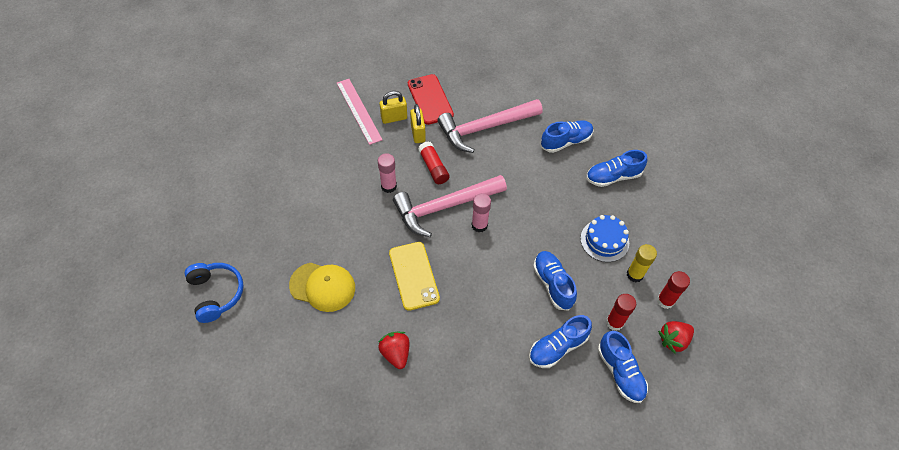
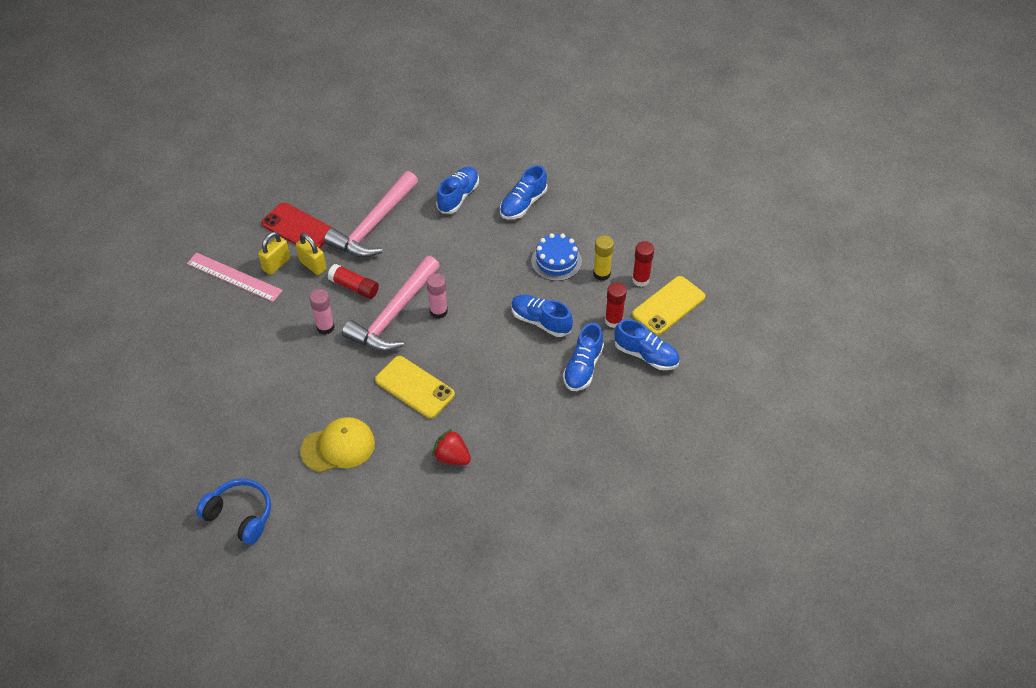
camera: 35 degrees left, 5 degrees down
(673, 340) = (668, 306): red strawberry -> yellow phone

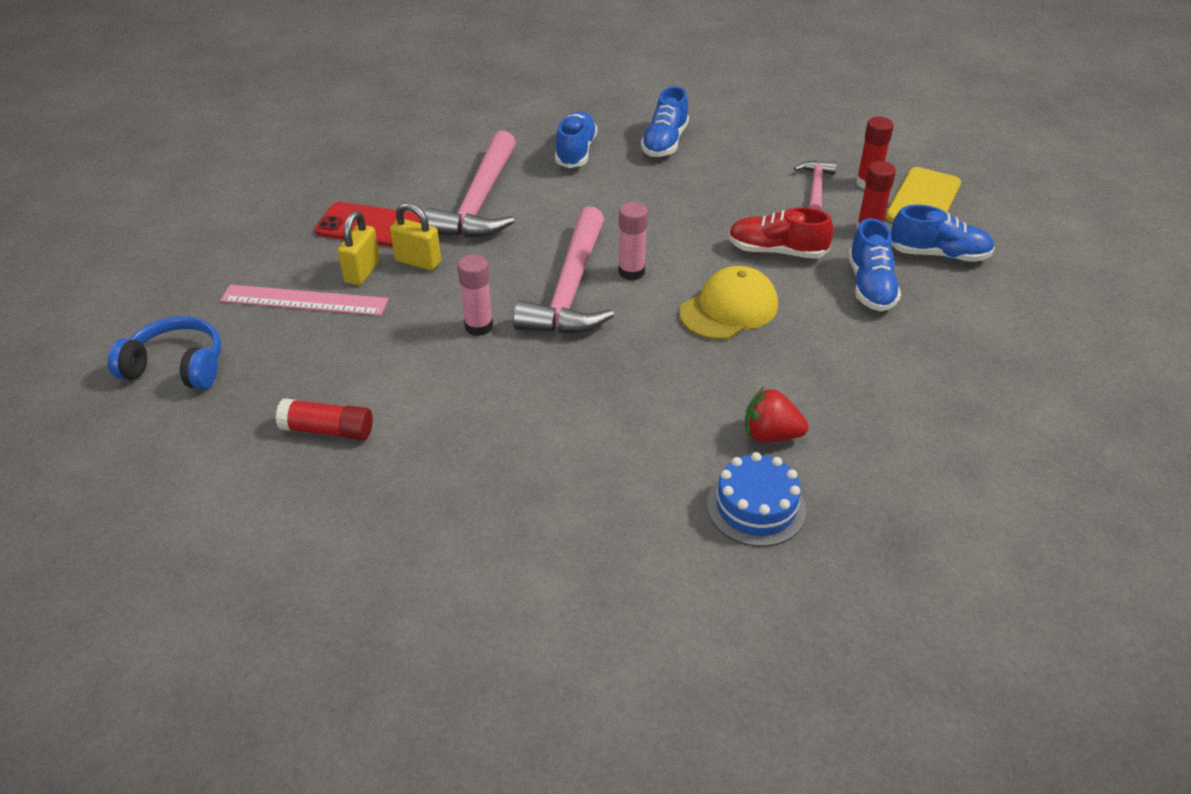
camera: 20 degrees left, 10 degrees down
(240, 515) = (482, 612): blue headphones -> blue headphones (176, 367)
(338, 447) = (590, 469): yellow cap -> yellow cap (729, 309)
(354, 287) = (493, 272): red glue stick -> red glue stick (328, 430)
(414, 387) = (657, 365): yellow phone -> none
(540, 321) = (776, 251): blue shoe -> red shoe
(556, 261) = (749, 187): blue cake -> blue cake (756, 507)
(601, 274) = (815, 187): yellow glue stick -> pink hammer

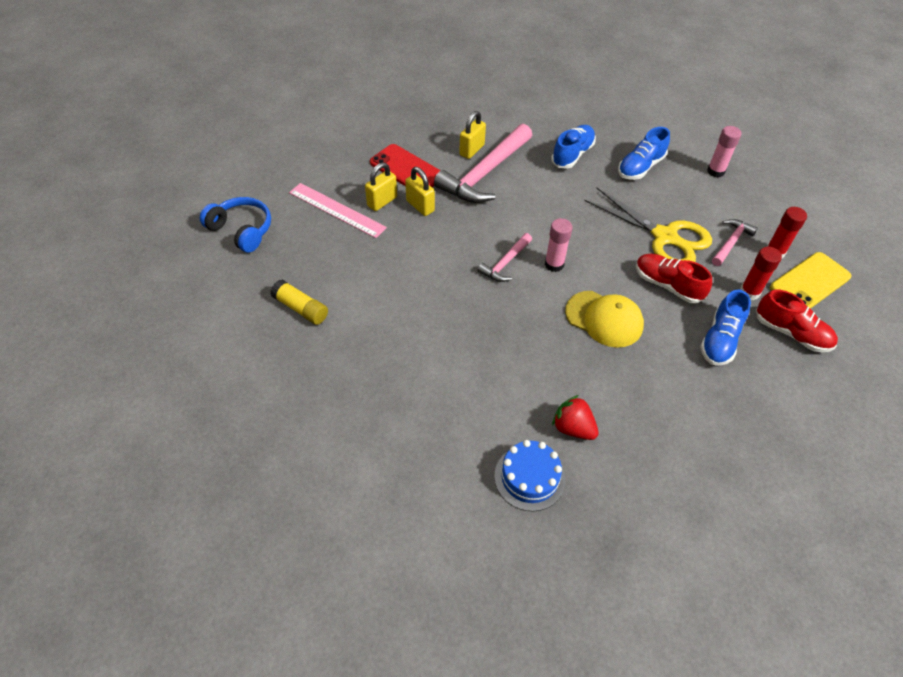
camera: 25 degrees right, 10 degrees up
(328, 430) = (301, 308): red glue stick -> yellow glue stick
(445, 182) = (471, 150): none -> yellow padlock
(478, 326) = (430, 269): pink glue stick -> pink glue stick (715, 171)
(571, 289) = (505, 263): pink hammer -> pink hammer, size x0.51
(729, 309) = (604, 319): yellow cap -> yellow cap turned 45 degrees clockwise
(741, 204) = (665, 237): none -> yellow scissors
(939, 254) = (791, 333): blue shoe -> red shoe

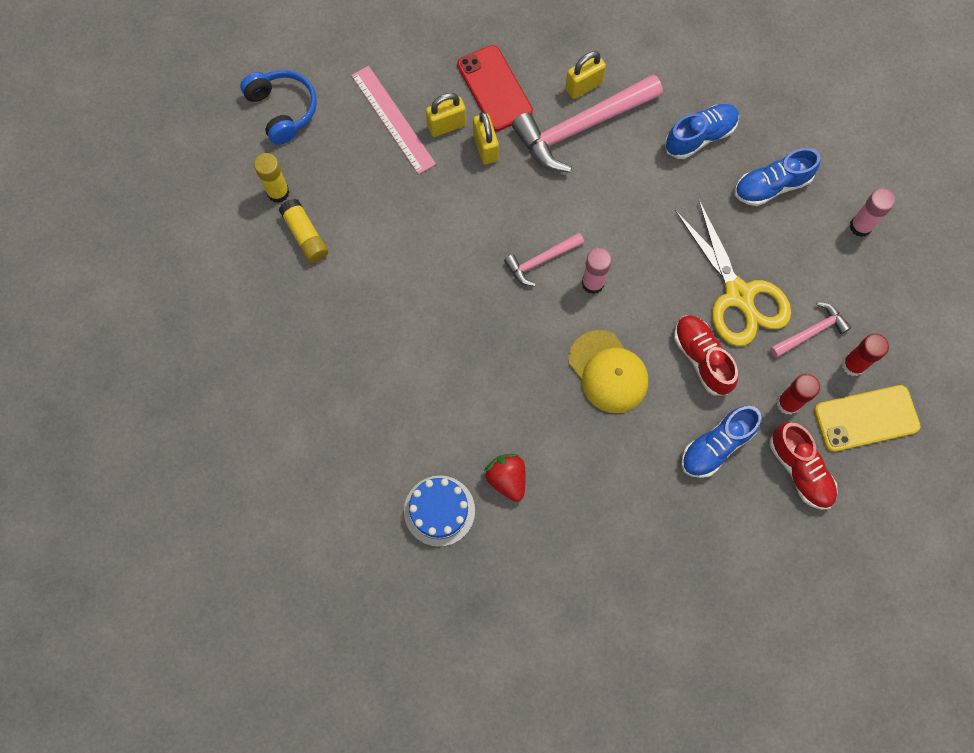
camera: 25 degrees right, 20 degrees up
(262, 286) = (278, 192): none -> yellow glue stick

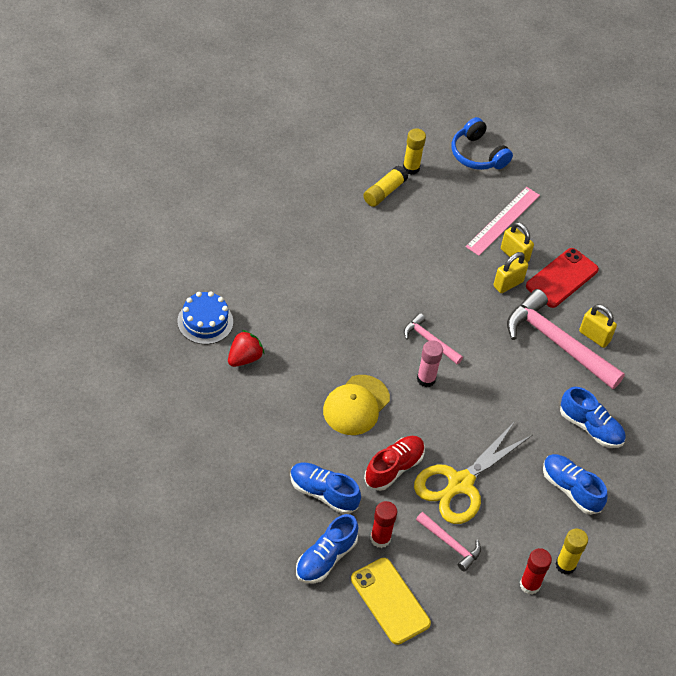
camera: 65 degrees right, 20 degrees down
(283, 110) = (477, 154): blue headphones -> blue headphones turned 105 degrees clockwise
(800, 470) = (325, 558): red shoe -> blue shoe
(853, 365) = (434, 582): red glue stick -> red glue stick (529, 585)
(860, 226) = (565, 565): pink glue stick -> yellow glue stick

